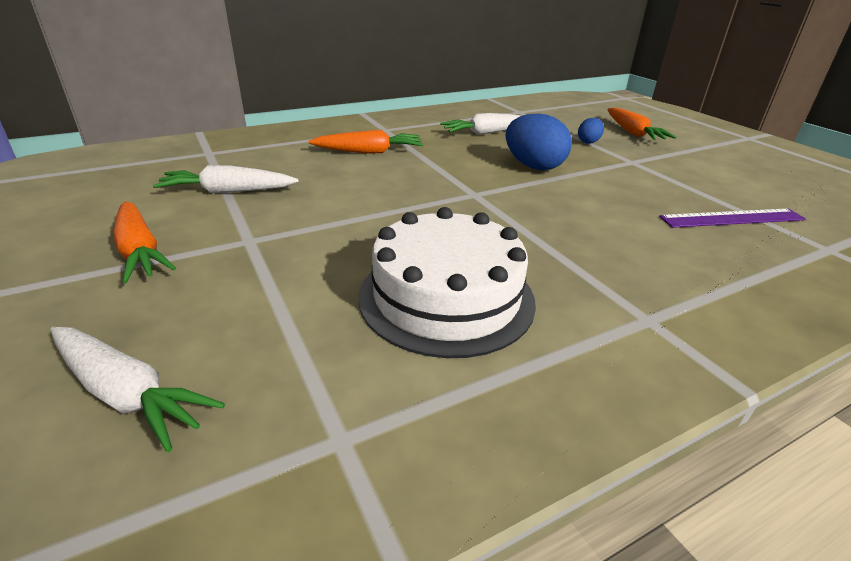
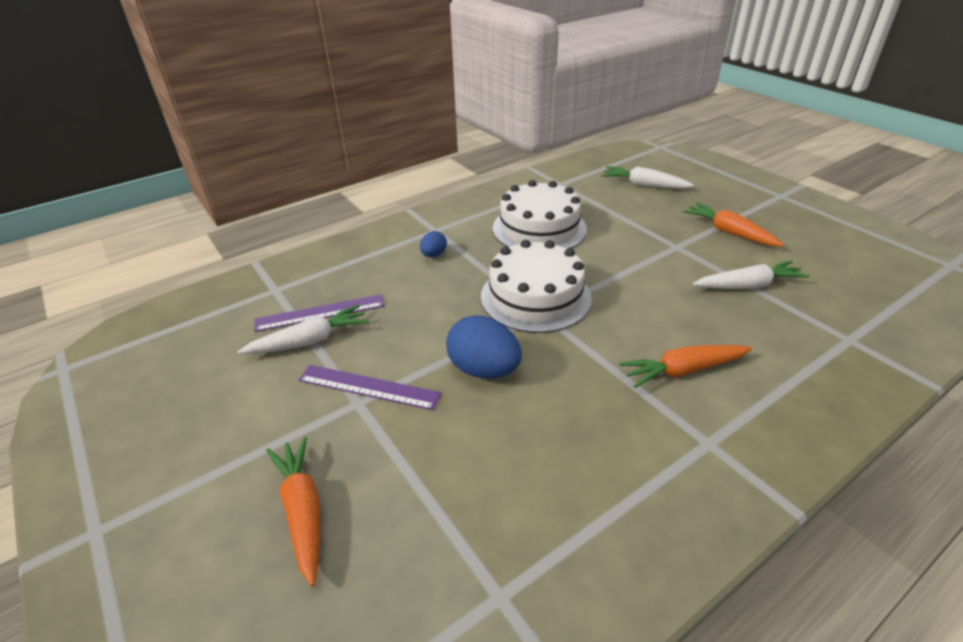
camera: 175 degrees right, 5 degrees up
(477, 207) = (535, 297): none -> white cake
(486, 133) = (552, 459): white carrot -> white carrot (310, 341)
(588, 142) = (395, 455): blue egg -> blue egg (434, 255)
(629, 167) = (369, 387): none -> purple ruler

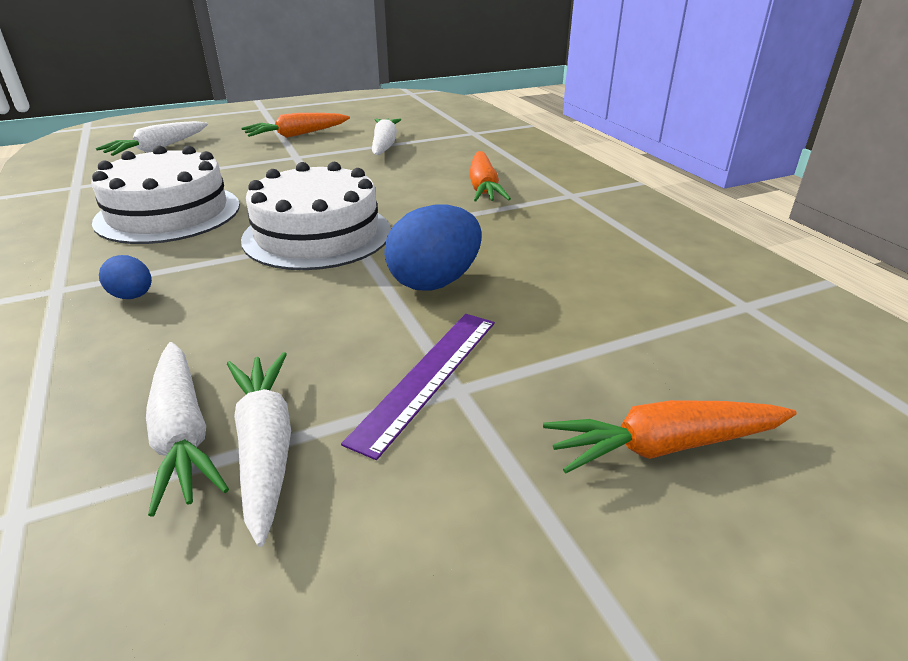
camera: 80 degrees left, 5 degrees down
(320, 313) = (183, 434): purple ruler -> white carrot

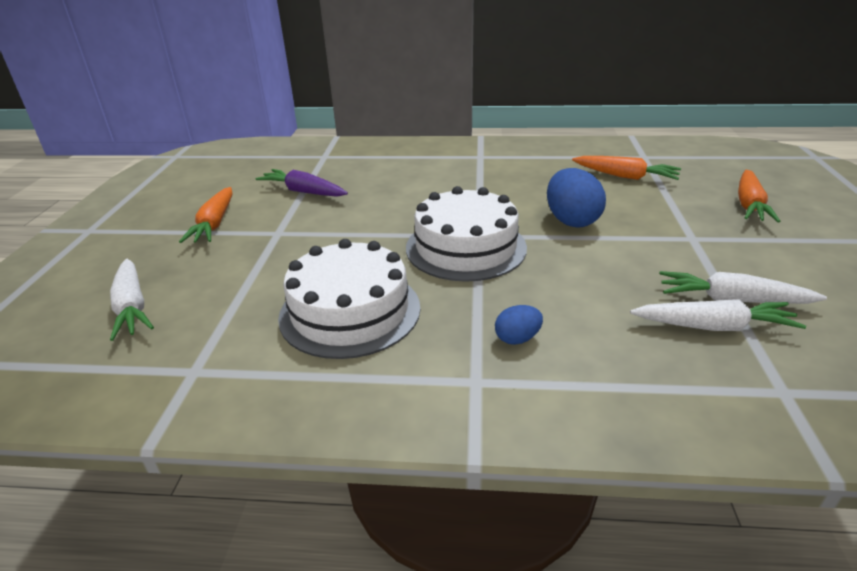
camera: 60 degrees left, 0 degrees up
(384, 145) = (303, 192): white carrot -> purple carrot
(427, 377) = (678, 243): purple ruler -> none
(483, 187) = (440, 177): orange carrot -> orange carrot (625, 176)

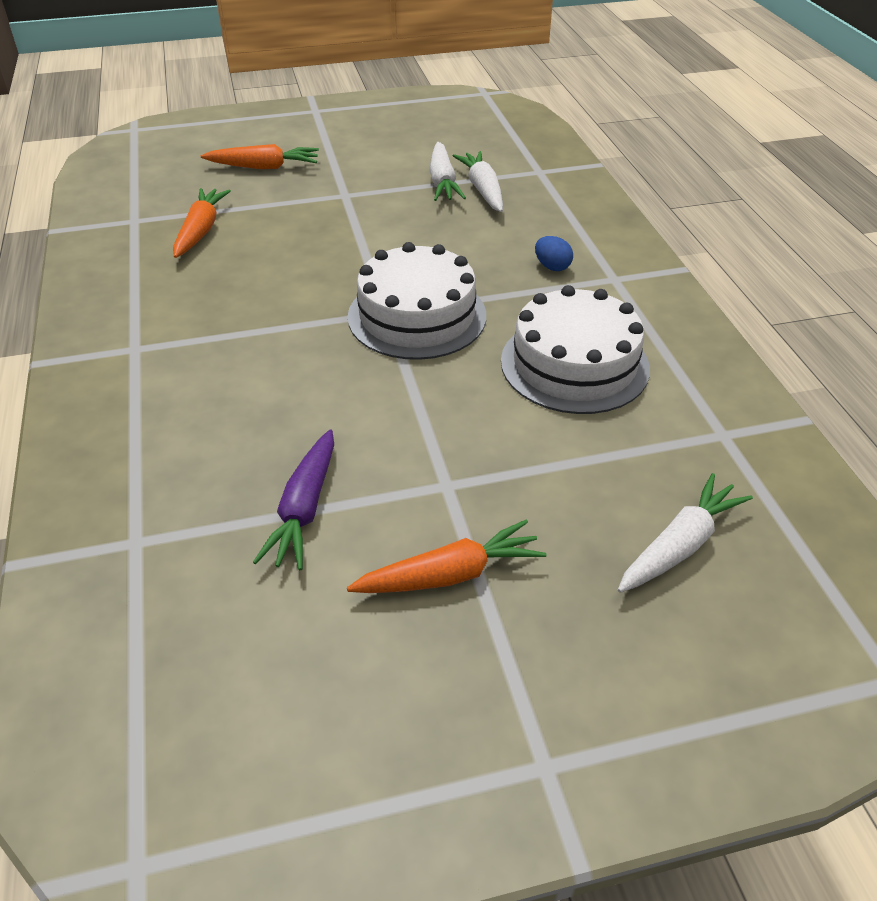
camera: 110 degrees left, 10 degrees up
(571, 221) = (330, 257): blue egg -> none

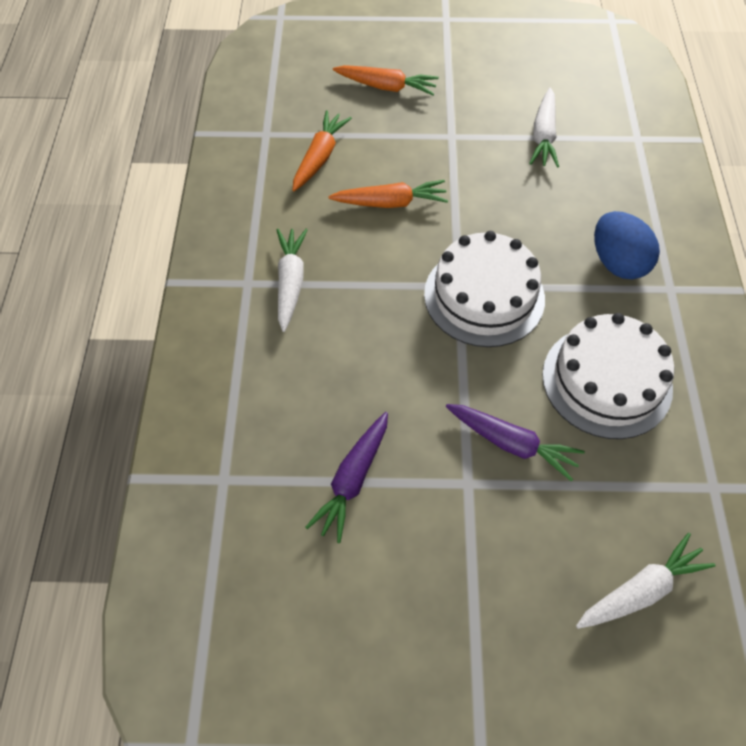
camera: 15 degrees right, 15 degrees up
(450, 574) = (451, 570): orange carrot -> orange carrot (390, 203)
(482, 189) = (578, 153): white carrot -> white carrot (290, 282)
(487, 438) = (512, 444): none -> purple carrot
(552, 267) = (617, 263): blue egg -> blue egg, size x1.90

